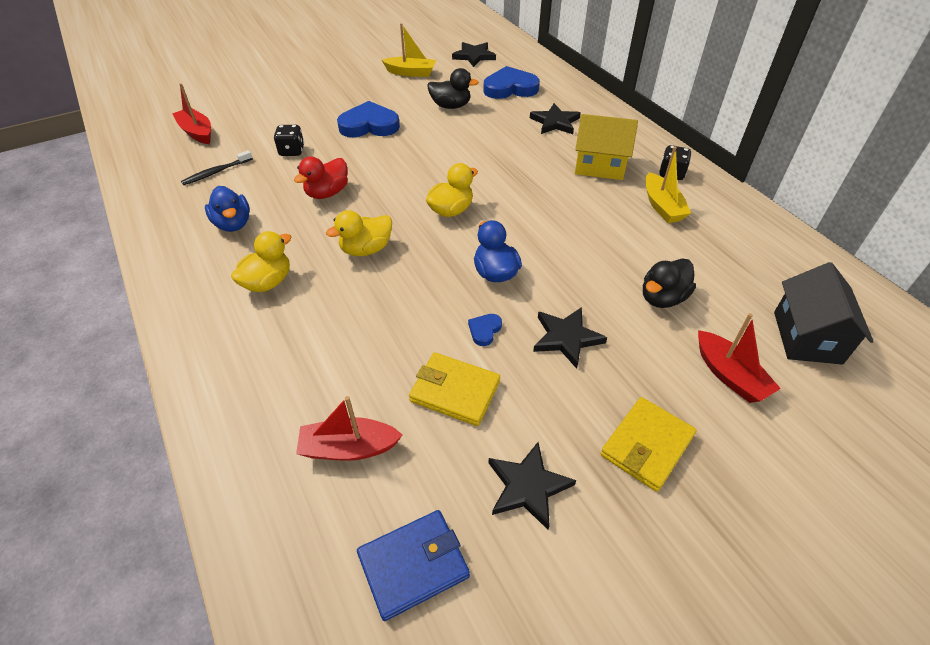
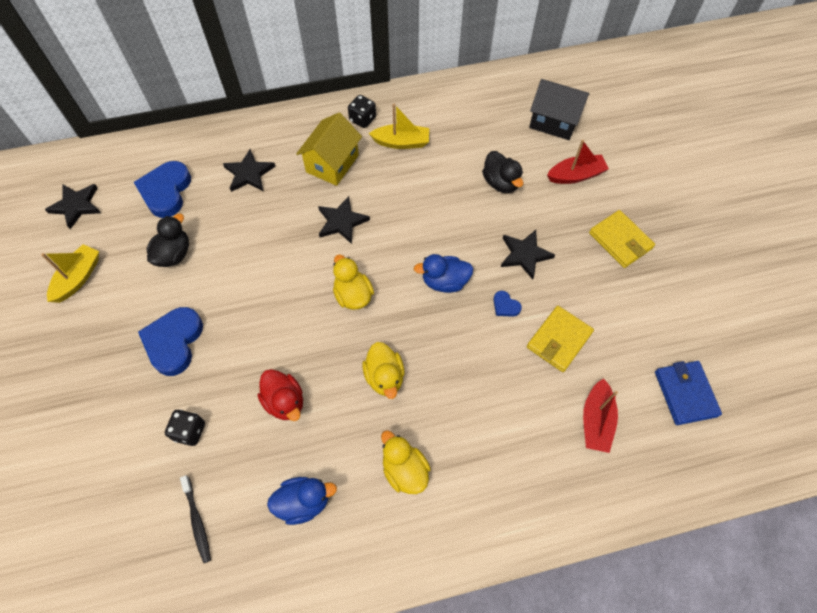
camera: 75 degrees left, 15 degrees up
(197, 132) = (93, 547): red boat -> none
(528, 486) = (640, 315): black star -> black star (341, 222)

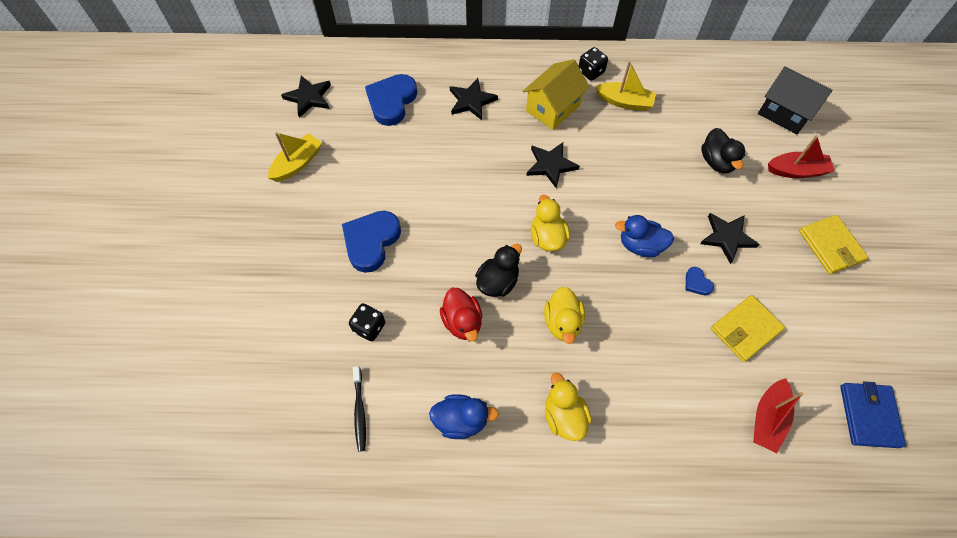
camera: 15 degrees right, 0 degrees up
(174, 254) = (387, 161): black duck -> black duck (498, 282)

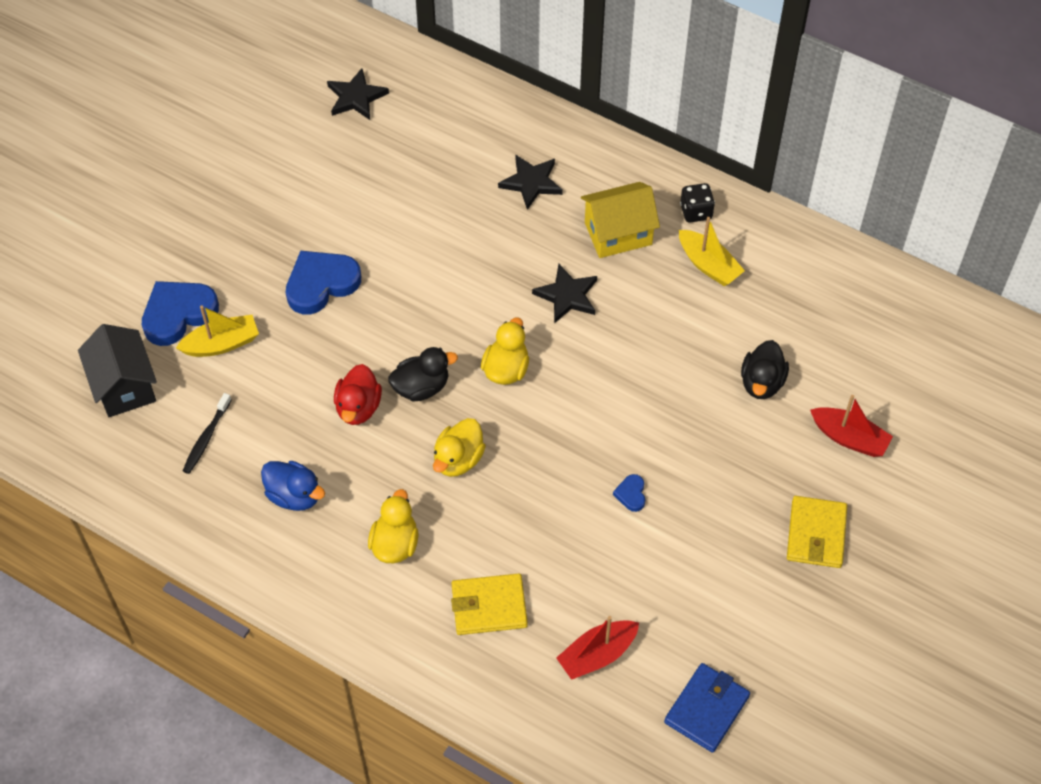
camera: 30 degrees right, 5 degrees down
(297, 163) = (299, 166): yellow boat -> yellow boat (222, 344)
(369, 327) = (265, 366): black dice -> none
(391, 101) = (442, 143): blue heart -> blue heart (178, 314)
(640, 245) = (600, 426): blue duck -> none
(727, 237) = (704, 466): black star -> none
(745, 329) = (645, 564): yellow wallet -> yellow wallet (489, 606)
(784, 113) = (894, 368): black house -> black house (124, 386)

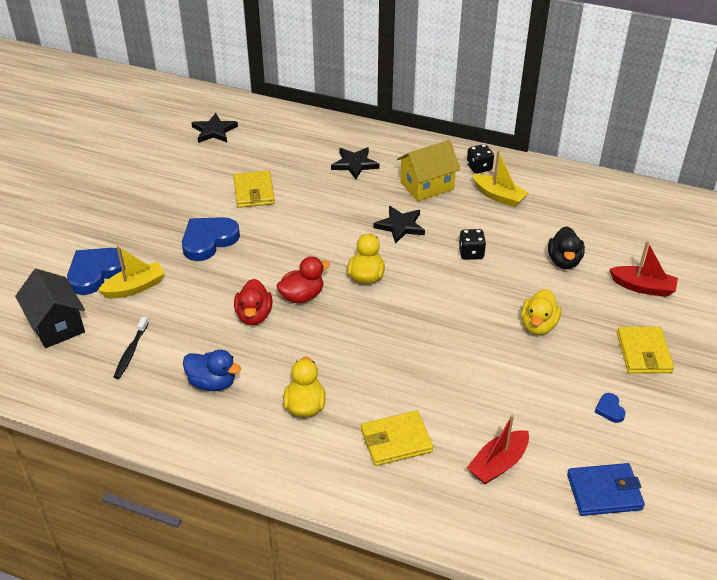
camera: 10 degrees left, 15 degrees down
(391, 212) = (254, 192): none -> yellow wallet
(421, 387) = (302, 296): black duck -> red duck
(458, 459) = (343, 340): yellow duck -> yellow duck (538, 325)
(631, 494) = (489, 345): blue heart -> blue heart (609, 409)
(646, 353) = (471, 253): none -> black dice
(706, 709) = (604, 492): blue wallet -> blue wallet turned 60 degrees clockwise

